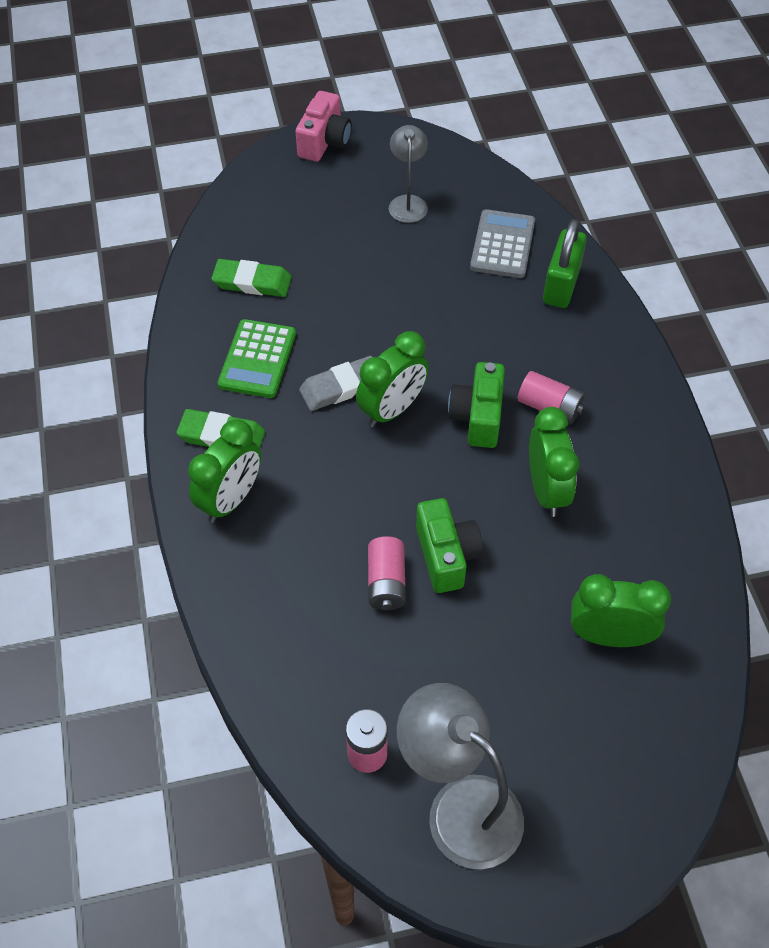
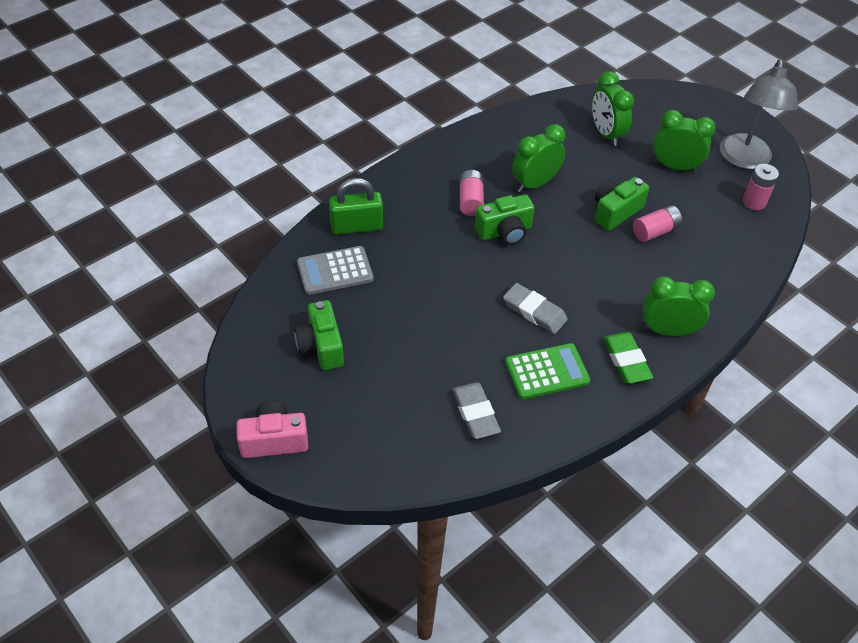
camera: 120 degrees left, 5 degrees down
(252, 282) = (475, 413): green eraser -> grey eraser
(392, 409) = (532, 276): green clock -> green clock (675, 166)
(408, 202) = (321, 346): grey lamp -> green camera

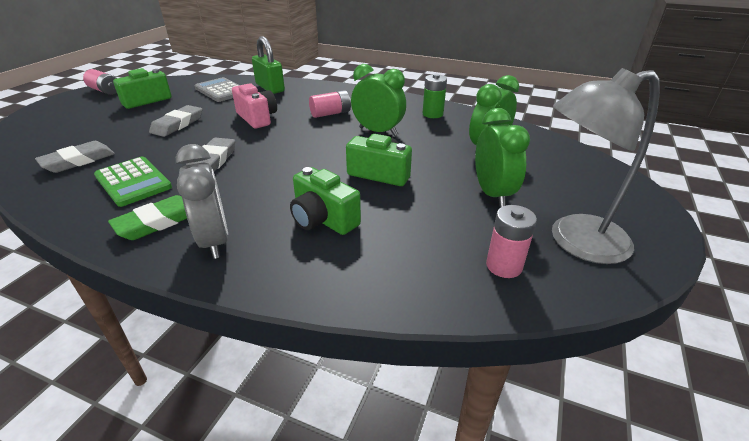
camera: 65 degrees right, 15 degrees down
(274, 440) = (55, 105): pink camera -> pink camera (257, 118)
(423, 325) = (177, 124): none -> grey eraser
(504, 231) = (305, 131): green camera -> green camera (323, 219)
(518, 133) = (432, 114): none -> green battery
(655, 231) = (373, 201): pink battery -> pink battery (105, 91)
(668, 331) = (214, 241): green clock -> grey clock

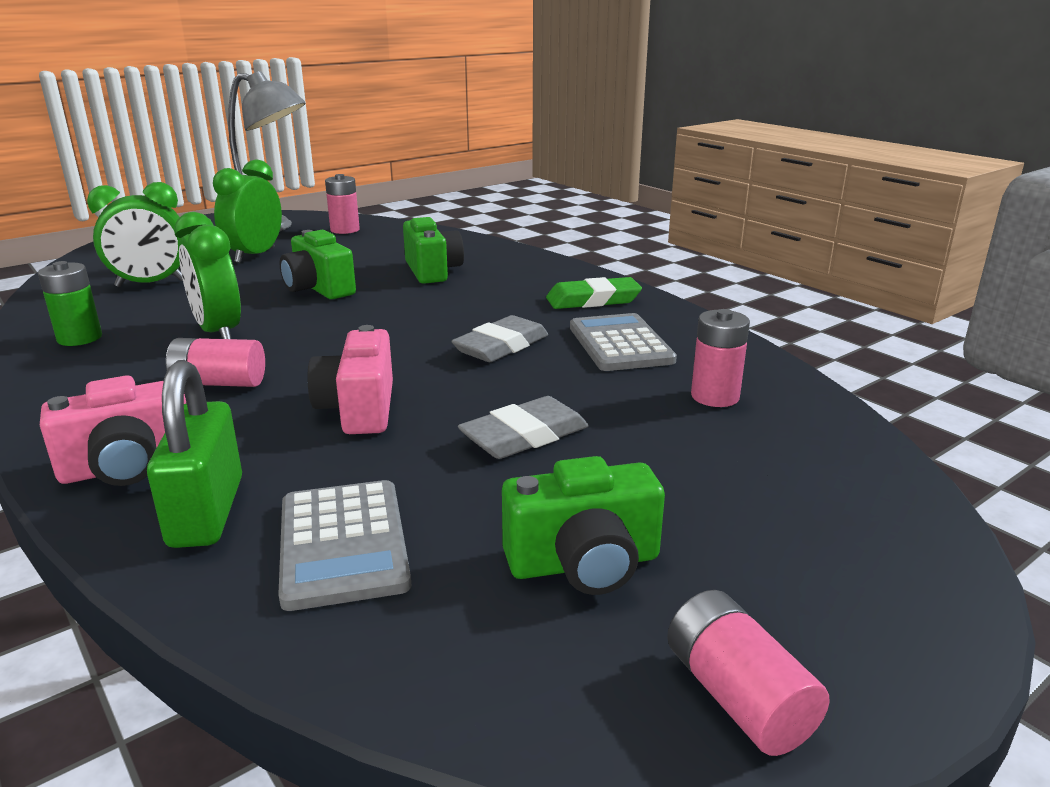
camera: 150 degrees left, 10 degrees down
(78, 161) = (715, 396): grey eraser -> pink battery
(133, 182) = (620, 344): green calculator -> grey calculator
(214, 241) = (542, 278): grey clock -> none
(311, 90) = (129, 467): none -> pink camera

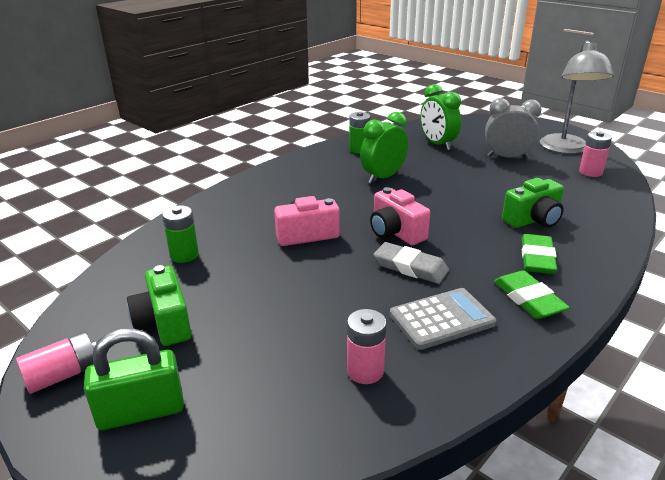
camera: 80 degrees right, 5 degrees up
(129, 467) = (242, 195): pink camera -> pink camera (395, 232)
(207, 511) = (209, 220): green padlock -> green padlock (141, 411)
(219, 383) = (323, 193): pink battery -> none
(255, 255) = (507, 157): green clock -> grey clock
(319, 289) = (466, 188): green camera -> none
(343, 544) = (184, 255): grey calculator -> green battery
(516, 283) = (537, 258): none -> green eraser
(524, 436) = (287, 291): grey eraser -> none

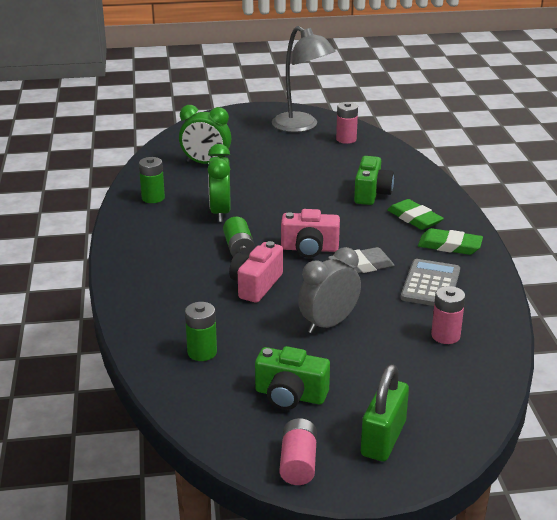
camera: 50 degrees left, 0 degrees up
(346, 205) = (239, 248): none -> green battery
(507, 157) = (276, 152): grey clock -> grey clock (328, 324)

